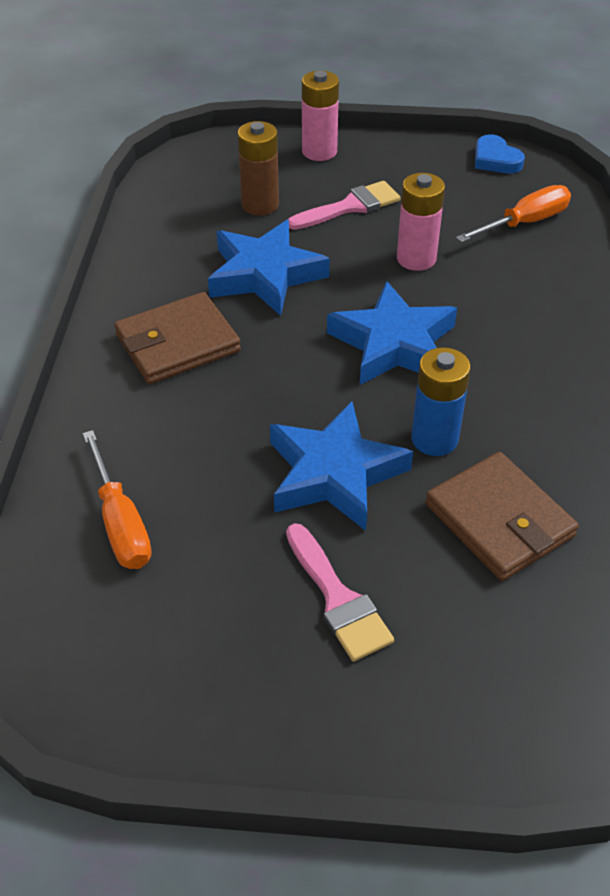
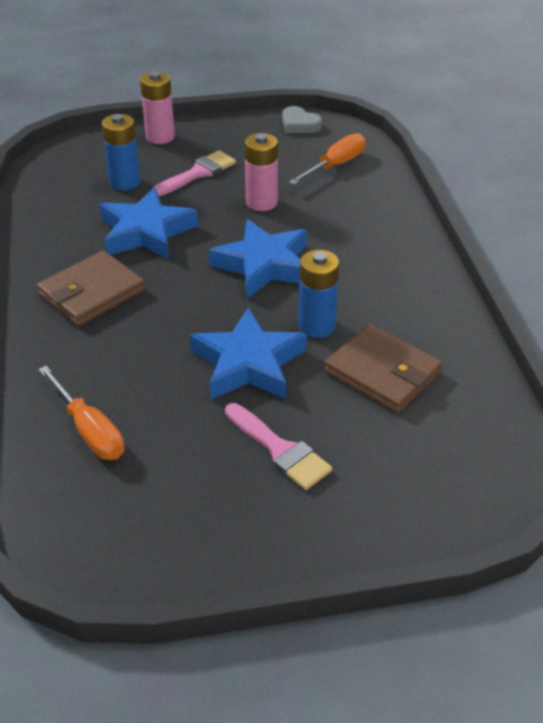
camera: 15 degrees left, 5 degrees down
(260, 205) = (125, 182): brown battery -> blue battery
(495, 160) = (299, 124): blue heart -> grey heart

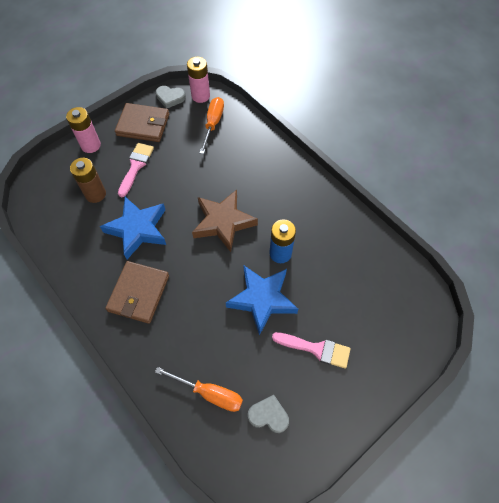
camera: 30 degrees left, 20 degrees up
(125, 182) = (95, 194): blue battery -> brown battery
(147, 491) = (268, 415): none -> grey heart
(261, 202) = (190, 173): pink battery -> pink battery (200, 96)
(264, 265) = (223, 222): blue star -> brown star
(382, 372) = (333, 268): brown wallet -> brown wallet (143, 125)

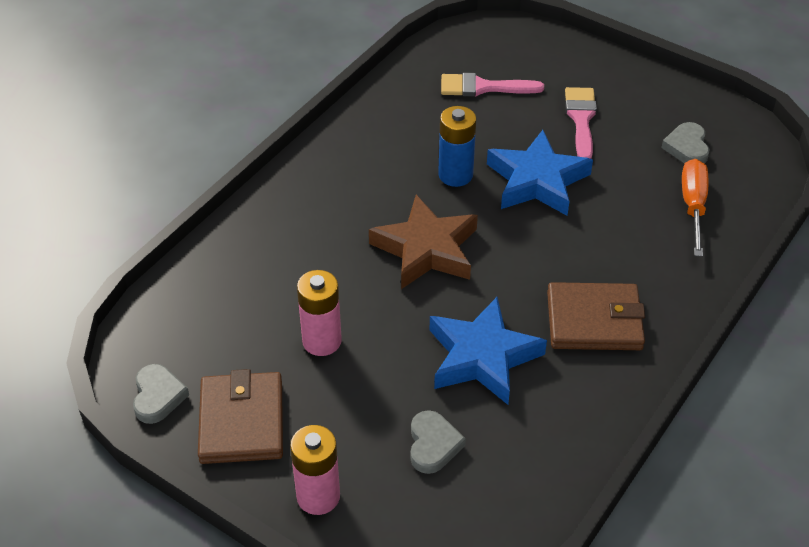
camera: 105 degrees left, 15 degrees down
(95, 194) = (433, 445): brown battery -> grey heart
(136, 166) = (349, 401): pink brush -> pink brush (483, 87)
(200, 96) = (144, 347): pink battery -> pink battery (322, 341)
(213, 124) = (215, 311): orange screwdriver -> none

